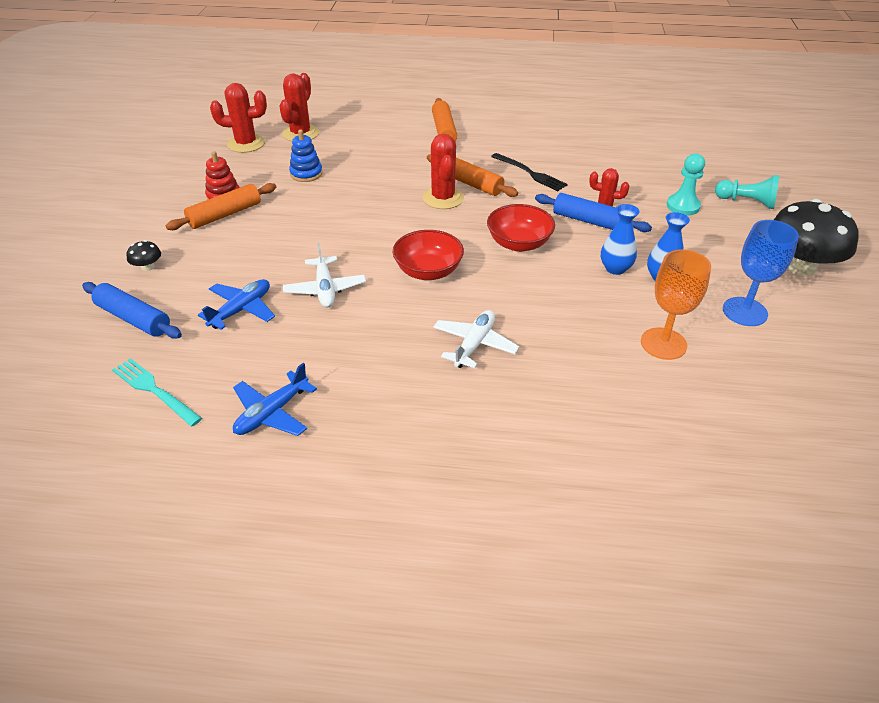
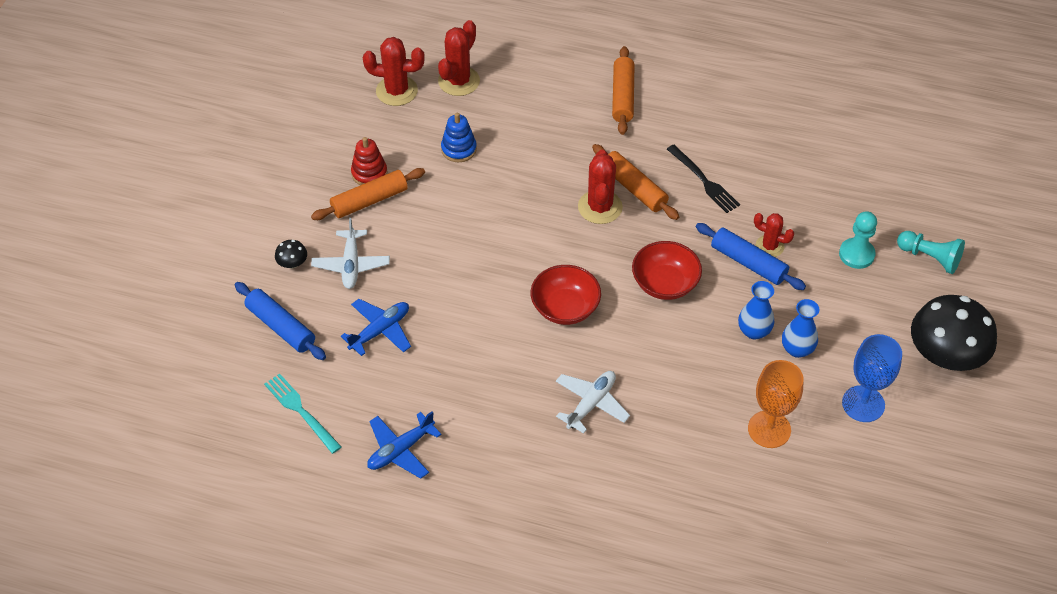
camera: 10 degrees right, 10 degrees up
(325, 289) = (461, 316): white plane -> white plane (351, 264)

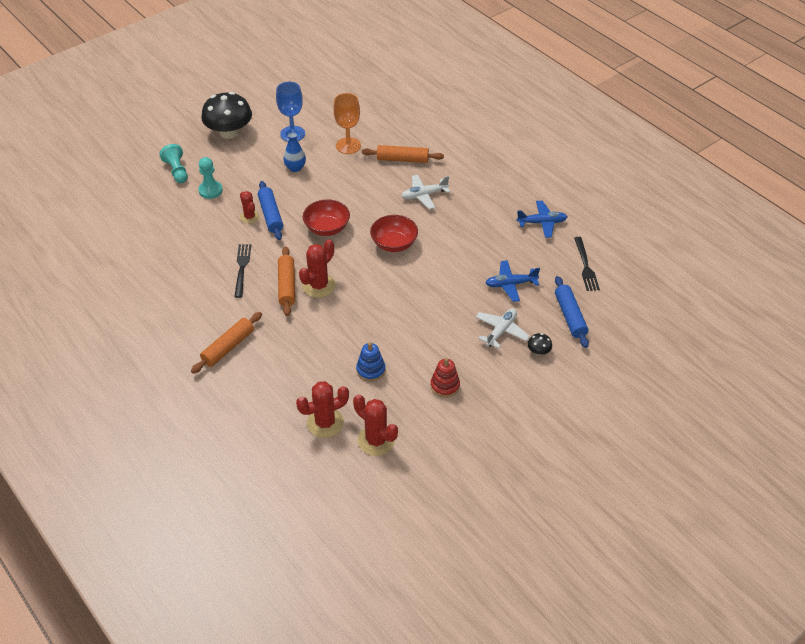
camera: 145 degrees left, 5 degrees down
(300, 410) = (586, 266): turquoise fork -> black fork
(369, 201) = (459, 366): orange rolling pin -> orange rolling pin (402, 159)
(754, 331) = (307, 185): blue vase -> none

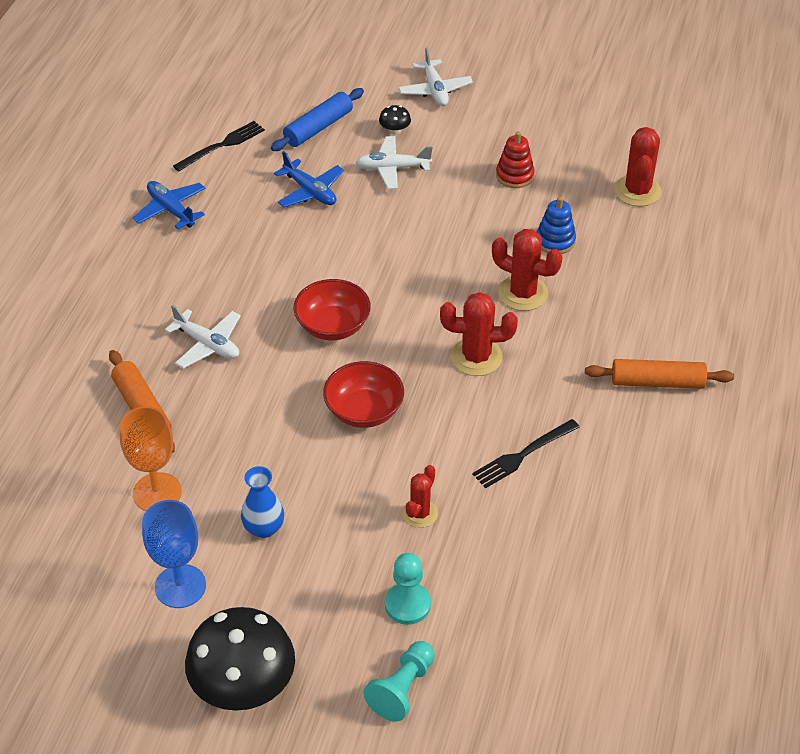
camera: 125 degrees left, 0 degrees up
(271, 215) = (394, 490): blue rolling pin -> none
(287, 286) = (507, 388): orange rolling pin -> none
(325, 423) = (660, 239): red cactus -> red cactus (523, 293)
(566, 395) = (435, 90): none -> white plane

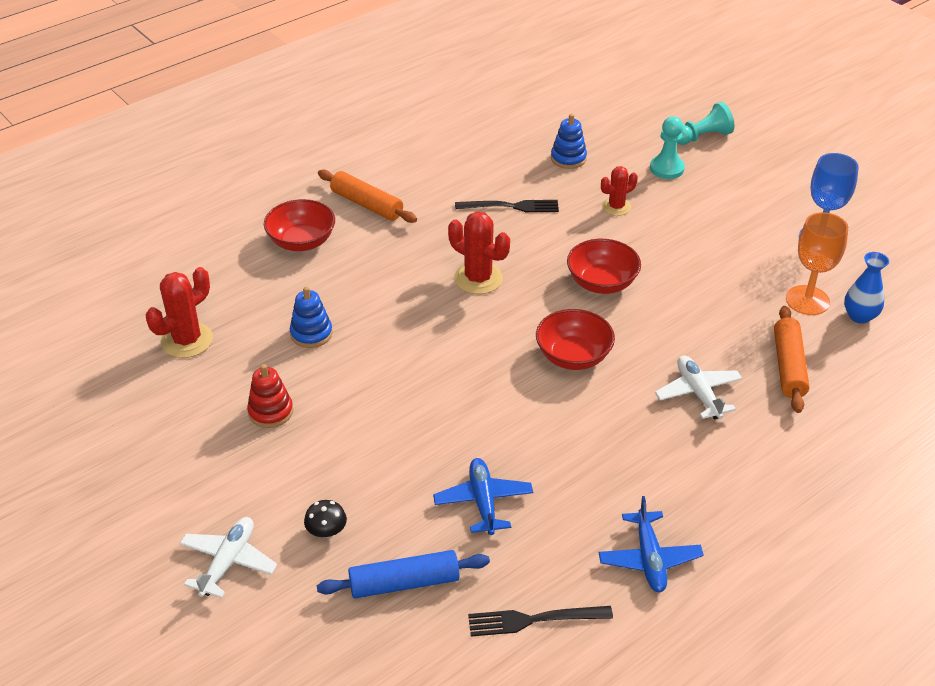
camera: 145 degrees left, 5 degrees down
(243, 684) = (803, 176): black mushroom -> none
(264, 528) = (736, 245): blue vase -> blue vase (859, 316)
(393, 168) = (375, 483): white plane -> none
(523, 293) = (389, 306): red cactus -> none
(525, 558) = (568, 158): none -> blue stacking toy
(664, 313) = (301, 241): none -> red bowl

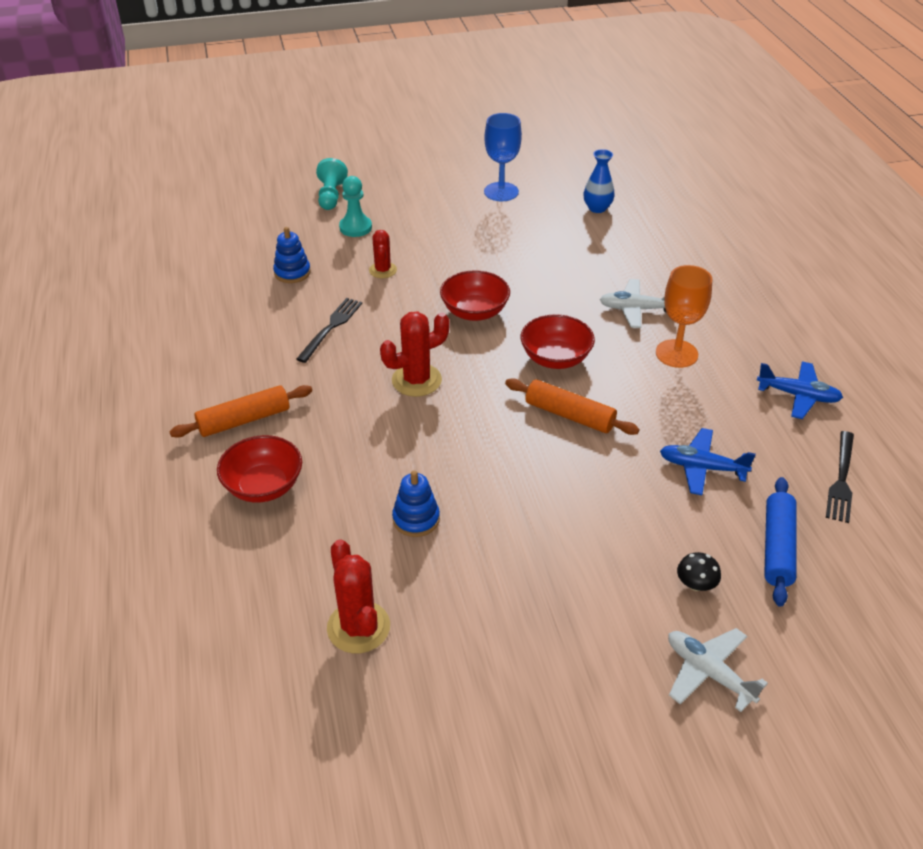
camera: 65 degrees left, 0 degrees up
(270, 412) = (513, 583): red stacking toy -> none
(788, 366) = (630, 258): orange rolling pin -> orange rolling pin (569, 415)
(807, 300) = (565, 223): orange goblet -> orange goblet (676, 353)

